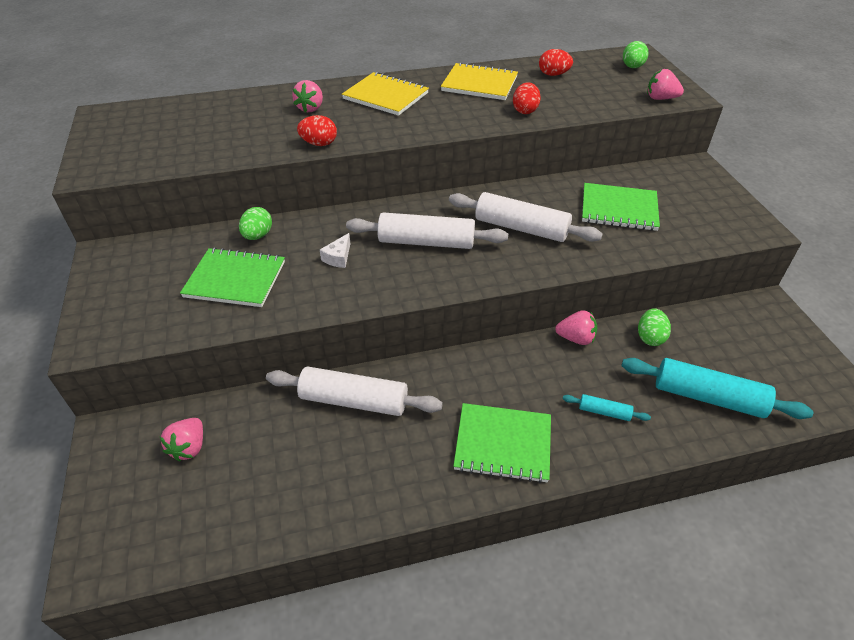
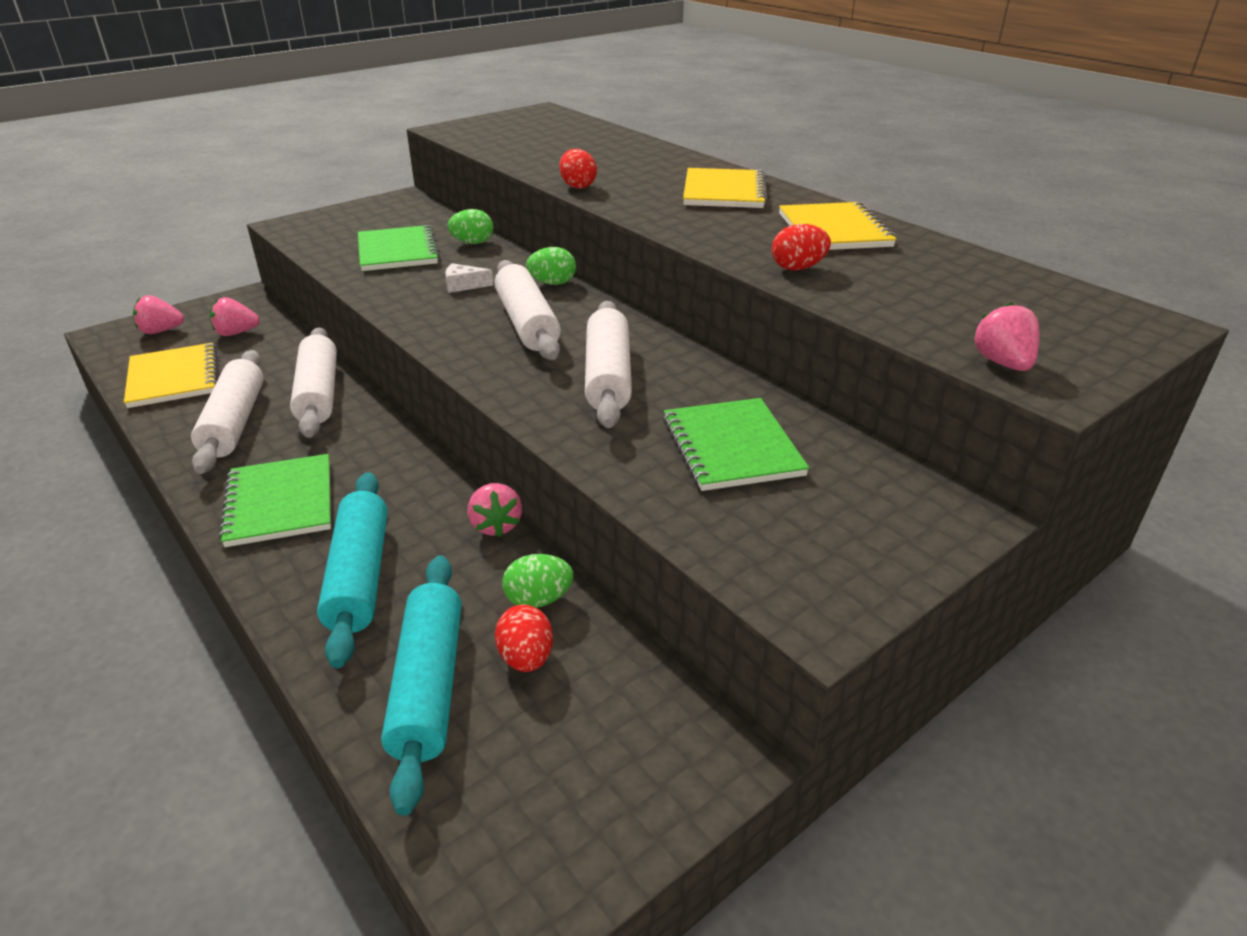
camera: 65 degrees right, 10 degrees down
(249, 505) = (174, 378): none -> yellow notebook
(310, 108) = (648, 168): pink strawberry -> pink strawberry (161, 331)
(367, 463) = (234, 422): none -> white rolling pin
(553, 74) = (945, 269): red egg -> red egg (526, 658)
(604, 412) = (359, 576): turquoise rolling pin -> turquoise rolling pin, size x2.11
(632, 67) = (1087, 325): green egg -> green egg (552, 283)

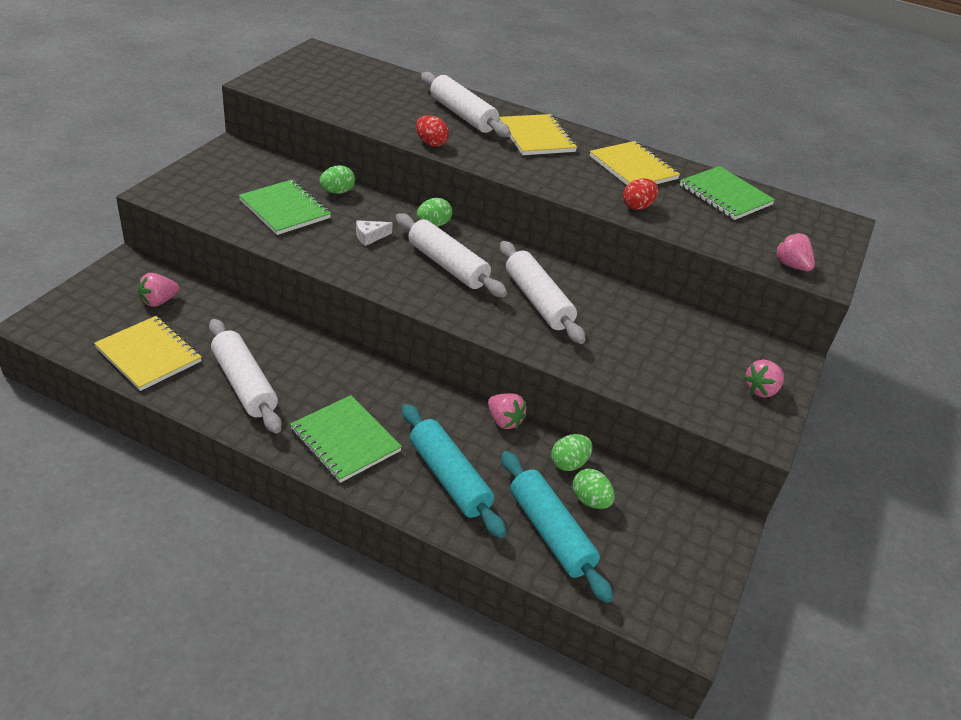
camera: 30 degrees left, 5 degrees up
(161, 331) = (86, 311): pink strawberry -> pink strawberry (761, 390)
(318, 394) = (286, 345): white rolling pin -> white rolling pin (462, 115)
(526, 658) = (590, 500): red egg -> green egg
(731, 447) = (648, 340): green notebook -> green notebook (725, 195)

